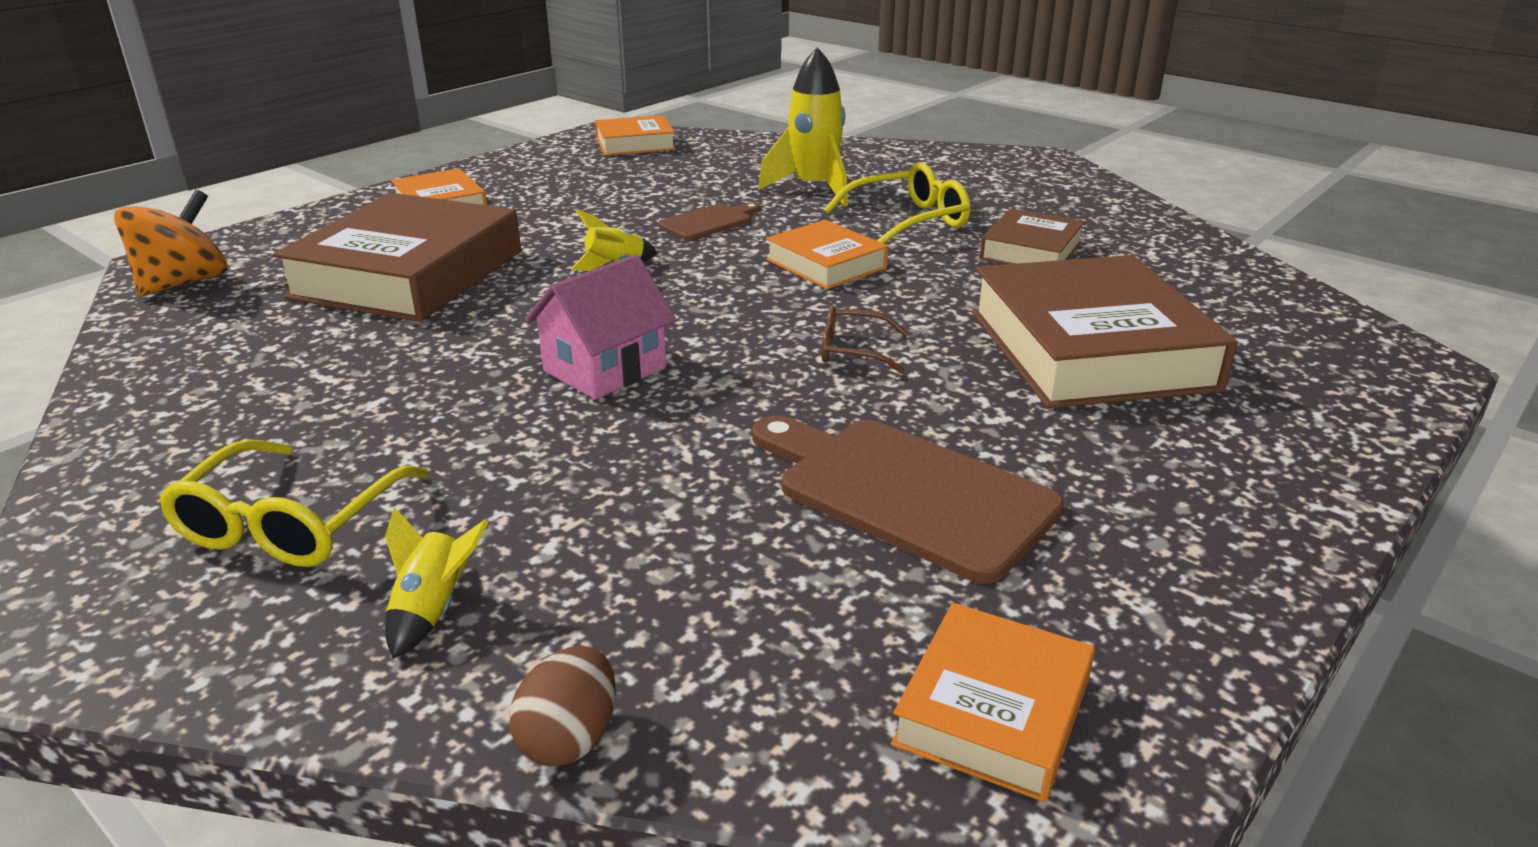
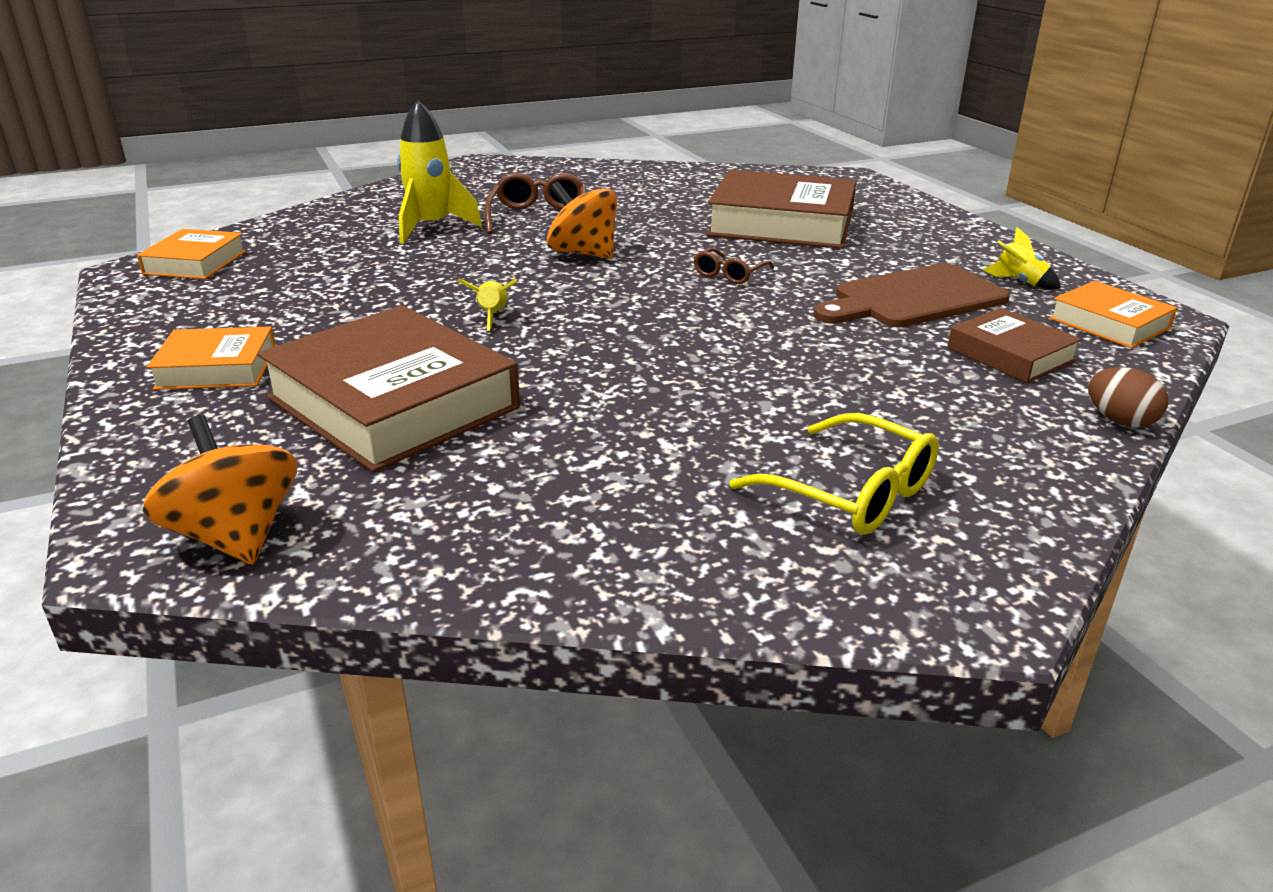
camera: 65 degrees left, 0 degrees up
(433, 610) = (987, 447): yellow rocket -> yellow rocket (1020, 282)
(604, 369) = (687, 349): pink house -> none
(709, 222) = (447, 271): brown cutting board -> none
(826, 264) = (583, 253): orange book -> orange spinning top
(908, 221) = (538, 217): yellow glasses -> brown glasses
(1030, 251) = (632, 202): brown book -> brown book (1010, 354)

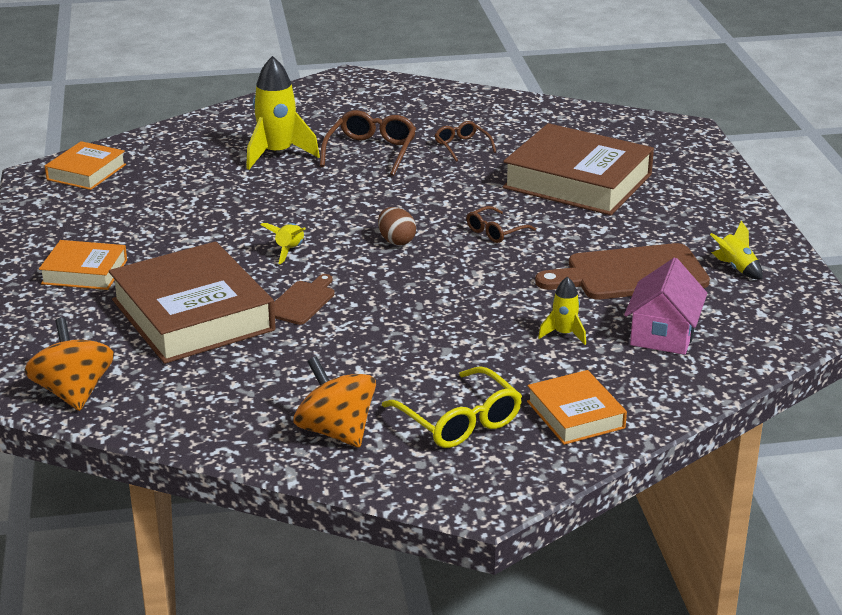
camera: 15 degrees right, 0 degrees up
(539, 369) = (302, 301): none -> brown cutting board
(583, 253) = (388, 196): orange spinning top -> orange spinning top (336, 431)
(636, 205) = (462, 146): none -> brown glasses
(896, 368) = (564, 334): none -> yellow rocket
(1010, 354) = (663, 335): brown book -> pink house
(1109, 323) = (772, 317): orange book -> orange book (575, 414)
(1120, 421) = (694, 398): brown egg -> brown egg (396, 241)

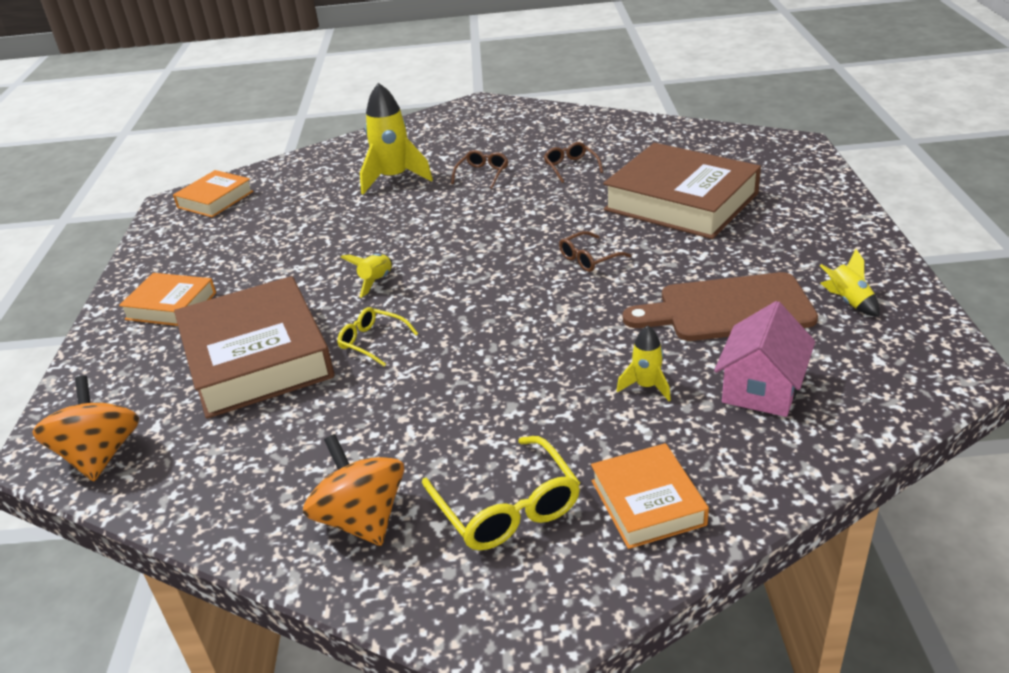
camera: 10 degrees right, 5 degrees up
(302, 301) = (372, 341): brown cutting board -> yellow glasses
(371, 151) = (482, 174): brown glasses -> brown glasses, size x0.60
(396, 241) = (485, 270): brown egg -> none

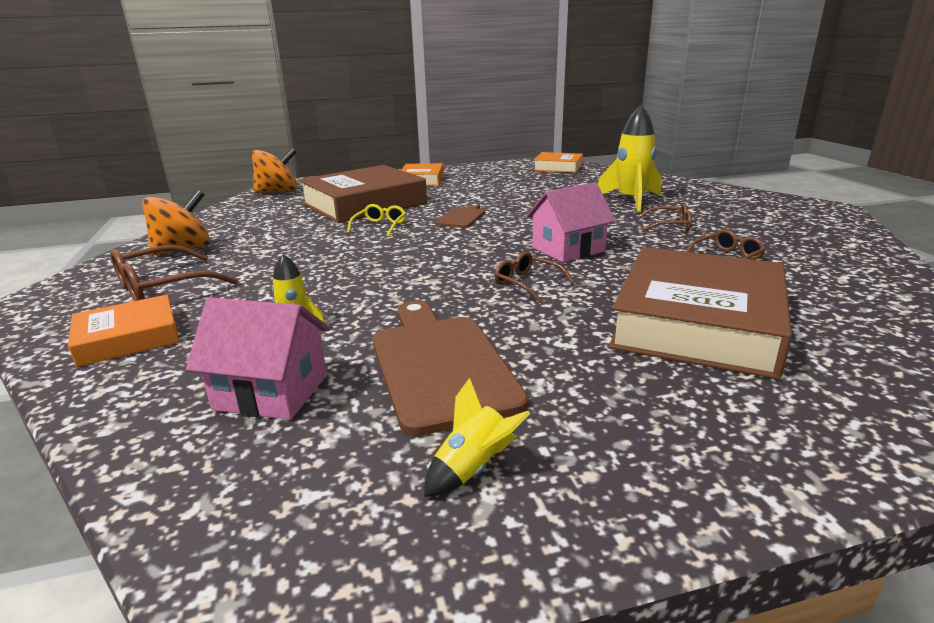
camera: 75 degrees right, 10 degrees down
(376, 281) = (462, 217): yellow rocket -> brown cutting board
(507, 508) = (162, 287): yellow glasses -> brown glasses
(517, 230) = (568, 249): none -> pink house

